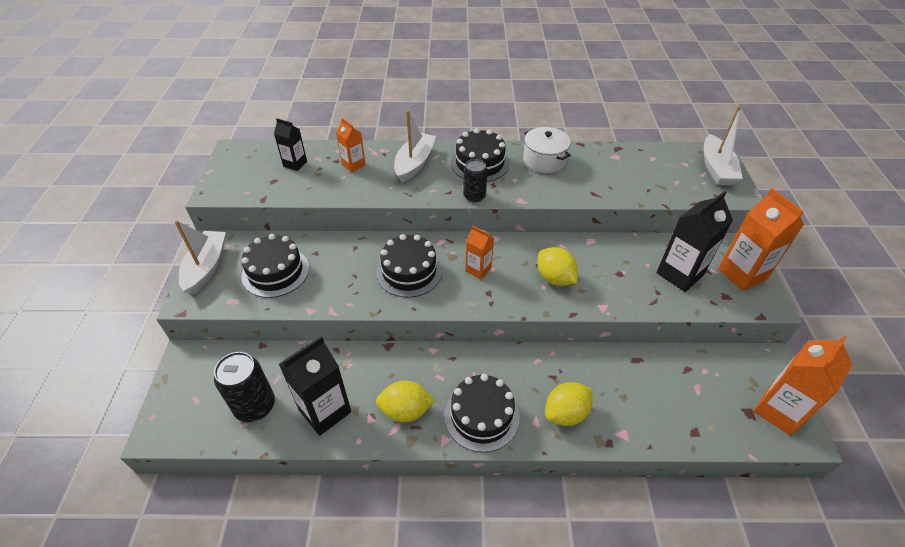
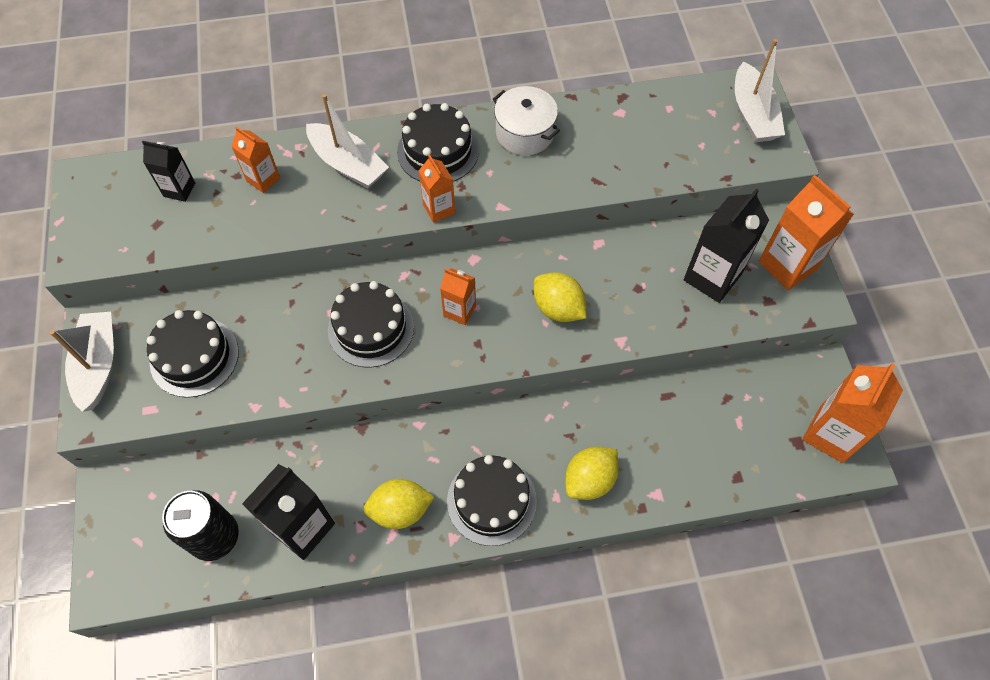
camera: 10 degrees left, 15 degrees up
(414, 163) = (348, 164): white boat -> white boat turned 120 degrees clockwise
(474, 196) = (439, 209): black can -> orange carton

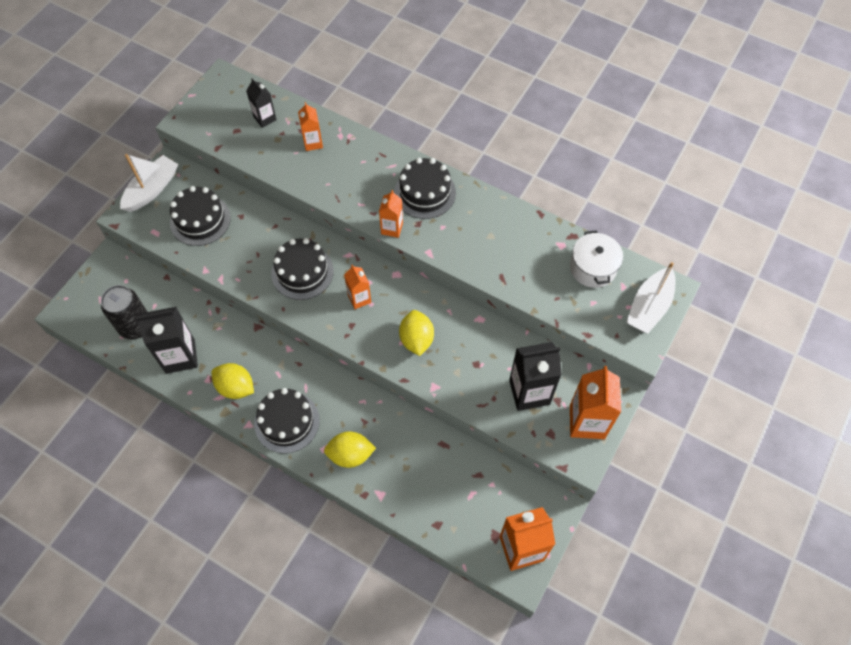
camera: 40 degrees right, 0 degrees up
(348, 164) = (366, 165): white boat -> none
(524, 133) = (487, 217): white pot -> white pot (592, 268)

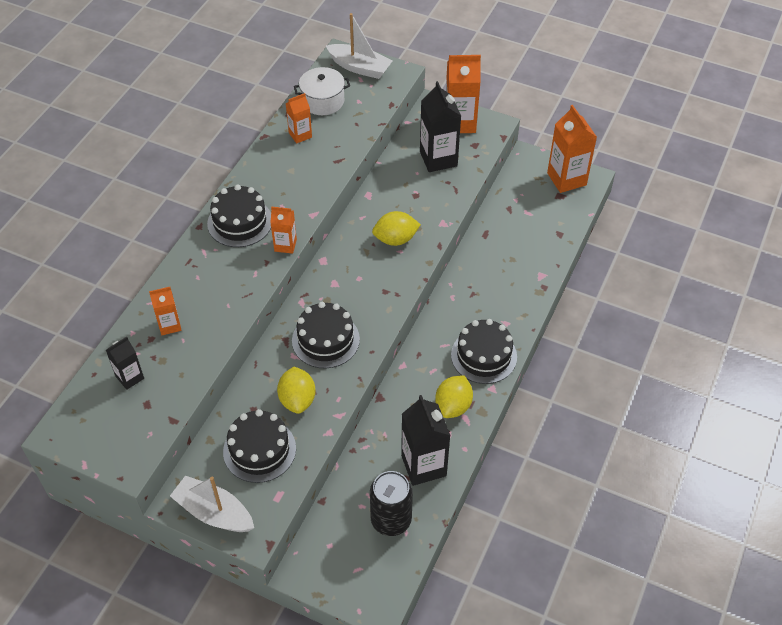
camera: 95 degrees left, 10 degrees down
(350, 455) = (508, 301): yellow lemon -> yellow lemon (297, 400)
(359, 299) = (354, 288): orange carton -> orange carton (300, 135)

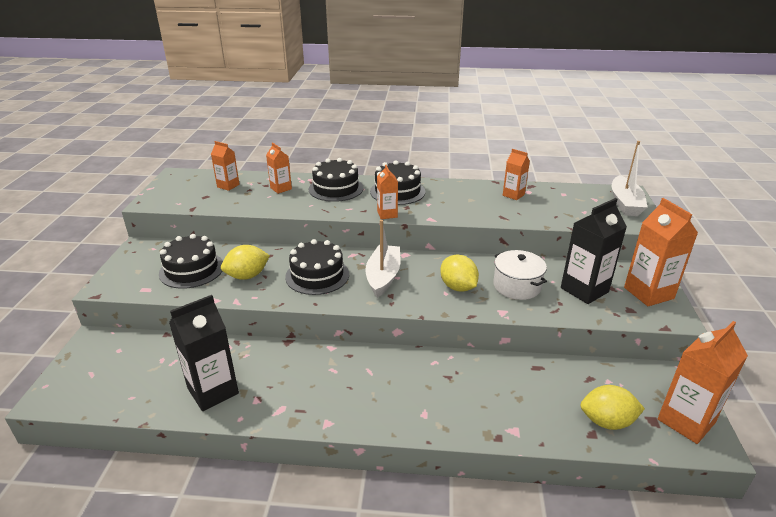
camera: 70 degrees right, 20 degrees down
(130, 377) = (228, 186): black carton -> orange carton
(214, 512) = (129, 263): white boat -> white boat (383, 277)
(323, 101) = (563, 196): white pot -> white pot (517, 286)
(391, 520) = (146, 383): black can -> none
(453, 406) = (293, 396): yellow lemon -> yellow lemon (607, 421)
(484, 356) = (369, 405): black cake -> black cake (336, 188)

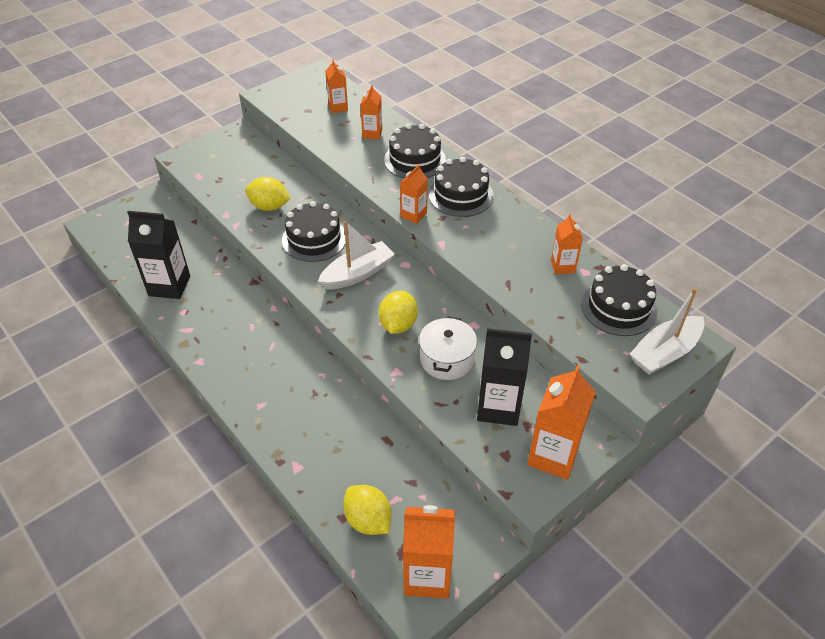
camera: 45 degrees right, 15 degrees up
(191, 269) = (243, 176): black cake -> black cake (618, 307)

